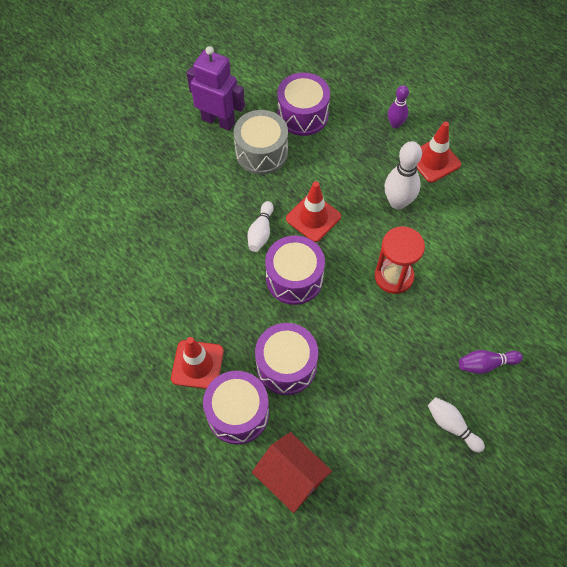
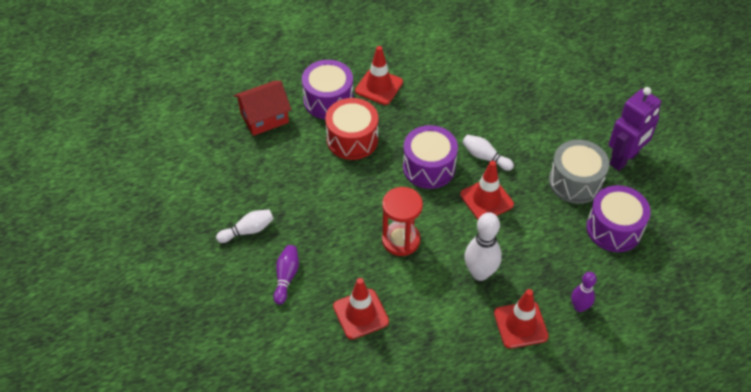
camera: 110 degrees right, 10 degrees down
(286, 365) = (352, 139): purple drum -> red drum
(489, 284) = (360, 314): none -> red traffic cone

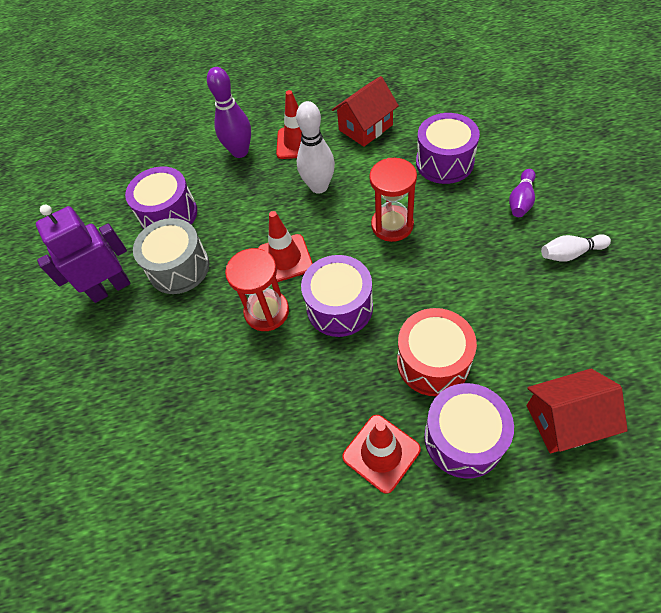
camera: 160 degrees left, 5 degrees up
(360, 314) = (444, 162): red traffic cone -> purple drum
(452, 353) = (365, 127): none -> red house
(485, 157) = (267, 312): white bowling pin -> red hourglass
(579, 307) = (240, 152): purple bowling pin -> purple bowling pin, size x1.62

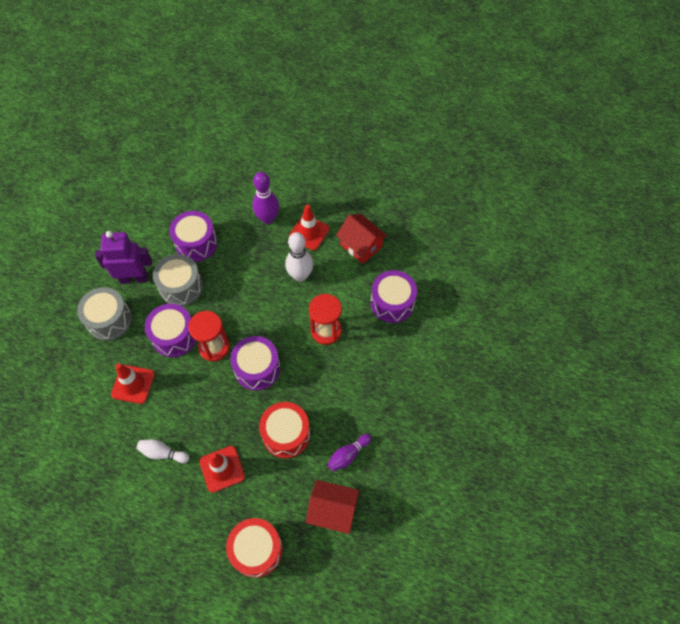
camera: 20 degrees right, 5 degrees up
(104, 352) = (109, 320): none -> grey drum
(285, 259) = (246, 317): red traffic cone -> red traffic cone (133, 384)
(365, 127) = (361, 245): red house -> red house turned 60 degrees clockwise
(463, 438) = (271, 487): purple drum -> purple drum (174, 336)
(509, 535) = (256, 550): none -> red drum
(521, 200) = (418, 360): purple bowling pin -> purple bowling pin (348, 455)
(570, 253) = (419, 414): white bowling pin -> white bowling pin (163, 453)

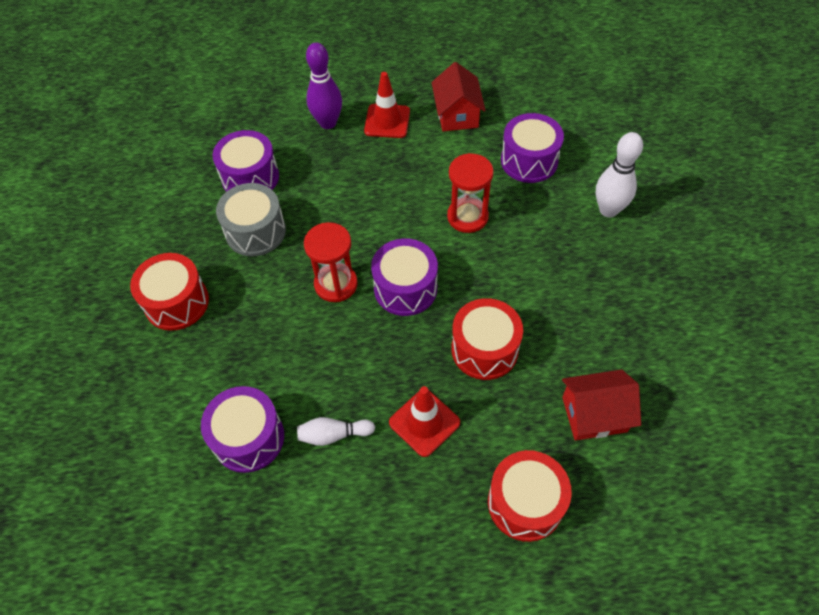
camera: 20 degrees left, 5 degrees down
(109, 320) = (177, 302): grey drum -> red drum
(133, 384) = (249, 367): red traffic cone -> none
(134, 278) = (187, 243): purple robot -> none
(174, 336) = (276, 290): purple drum -> purple drum (248, 438)
(300, 275) = (402, 169): white bowling pin -> white bowling pin (608, 210)
(348, 455) = (575, 343): purple bowling pin -> none
(361, 245) = (457, 114): red house -> red house turned 60 degrees clockwise

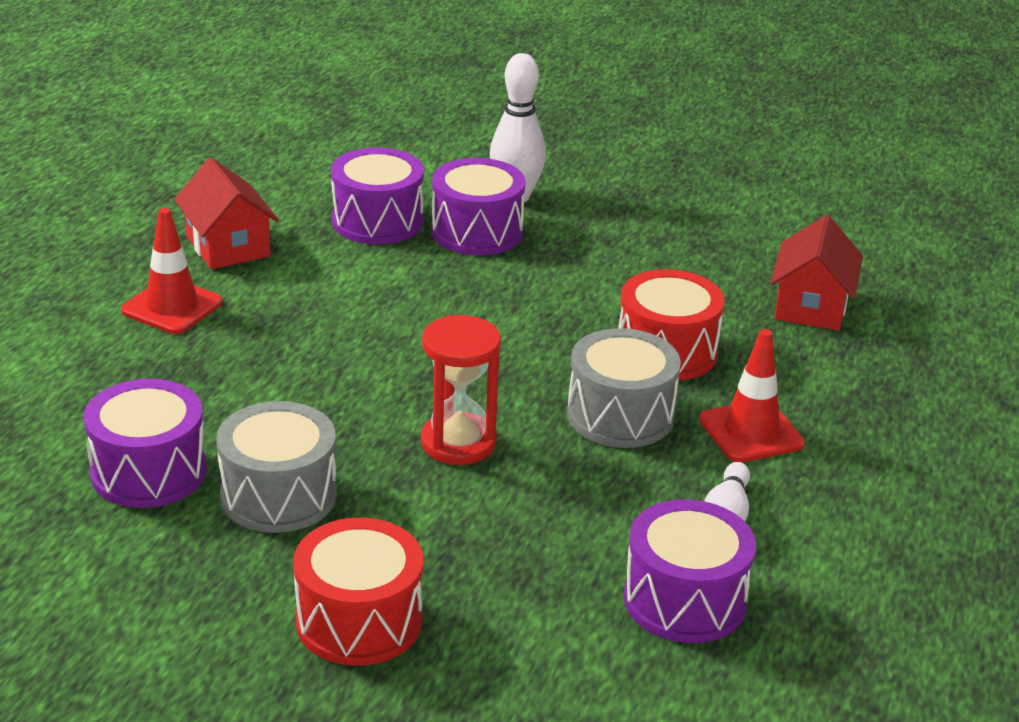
camera: 70 degrees left, 25 degrees down
(328, 123) = (110, 361): purple bowling pin -> none
(403, 349) = (620, 415): none -> grey drum
(405, 288) = (517, 383): purple drum -> purple drum (477, 232)
(457, 114) = (228, 246): red house -> red house turned 45 degrees clockwise
(467, 217) = (432, 297): red hourglass -> none
(525, 503) = (906, 391): red drum -> none

